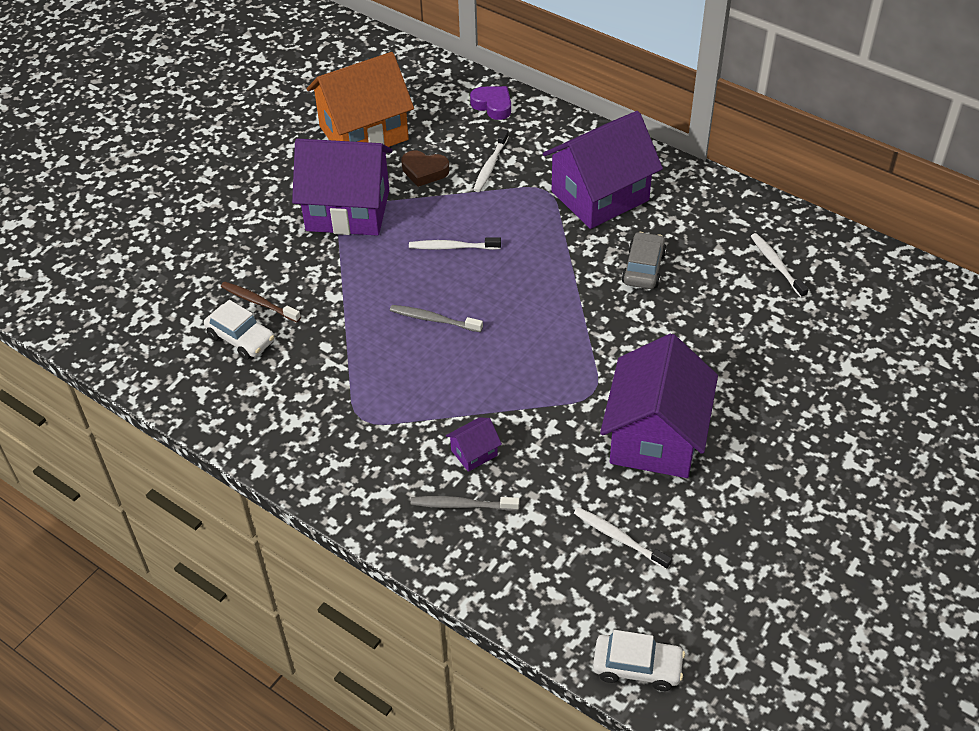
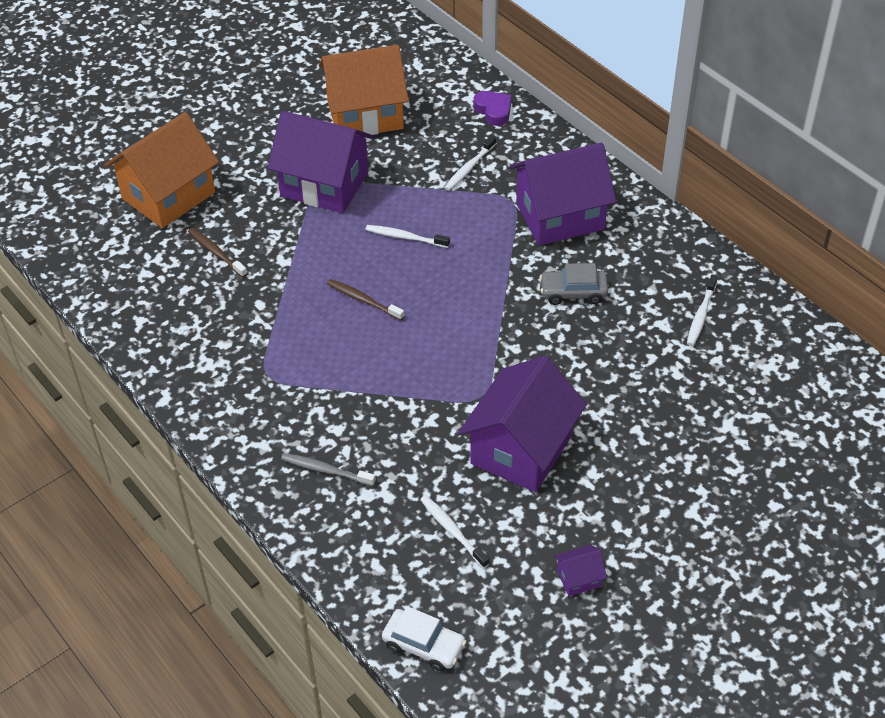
camera: 15 degrees right, 0 degrees up
(185, 253) = (168, 196): none -> orange house
(241, 338) = (190, 281): white car -> none
(424, 171) = (406, 161): brown heart -> none
(433, 319) = (363, 300): grey toothbrush -> brown toothbrush
(474, 453) = (354, 427): purple house -> purple house (579, 578)
(643, 268) = (573, 292): grey car -> grey car turned 120 degrees counterclockwise
(776, 265) = (701, 315): white toothbrush -> white toothbrush turned 150 degrees counterclockwise

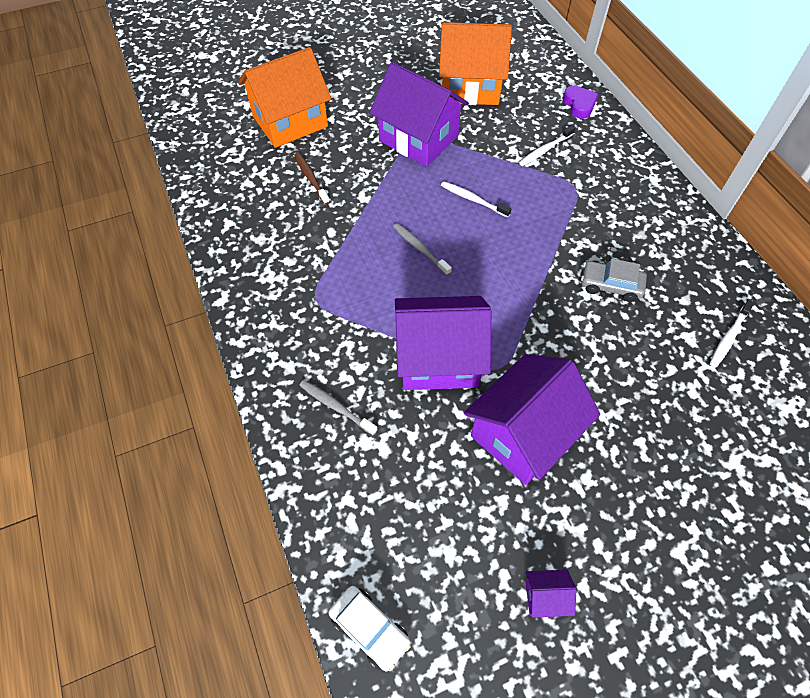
camera: 15 degrees right, 10 degrees up
(363, 300) = (420, 249): brown toothbrush -> grey toothbrush
(452, 531) = (434, 504): white toothbrush -> none
(560, 216) = (615, 210): purple house -> purple house (438, 359)

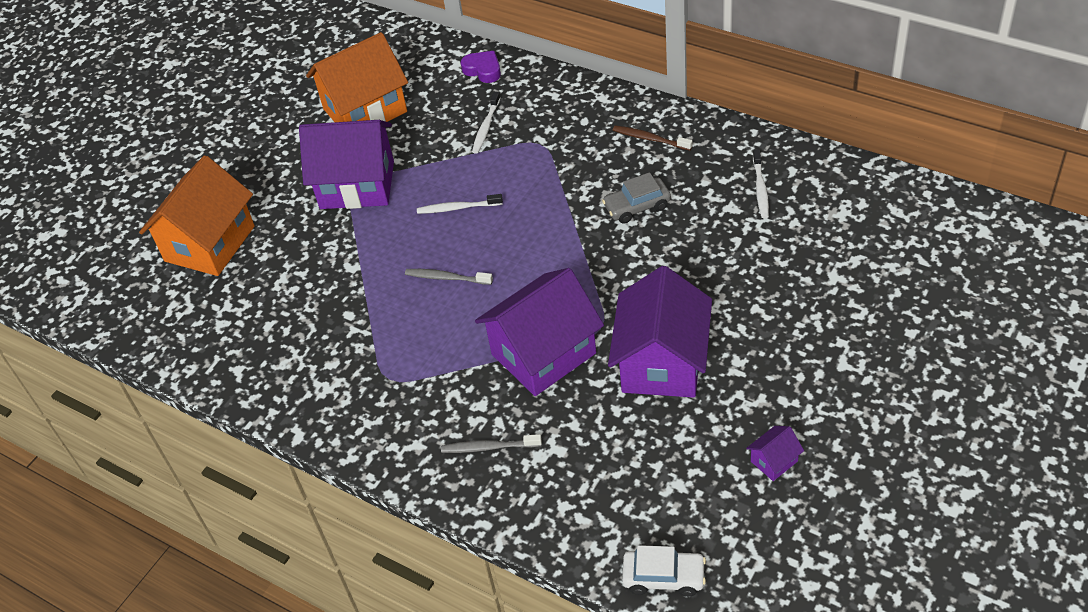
camera: 30 degrees left, 10 degrees down
(311, 178) = (282, 281): brown toothbrush -> brown toothbrush (650, 139)

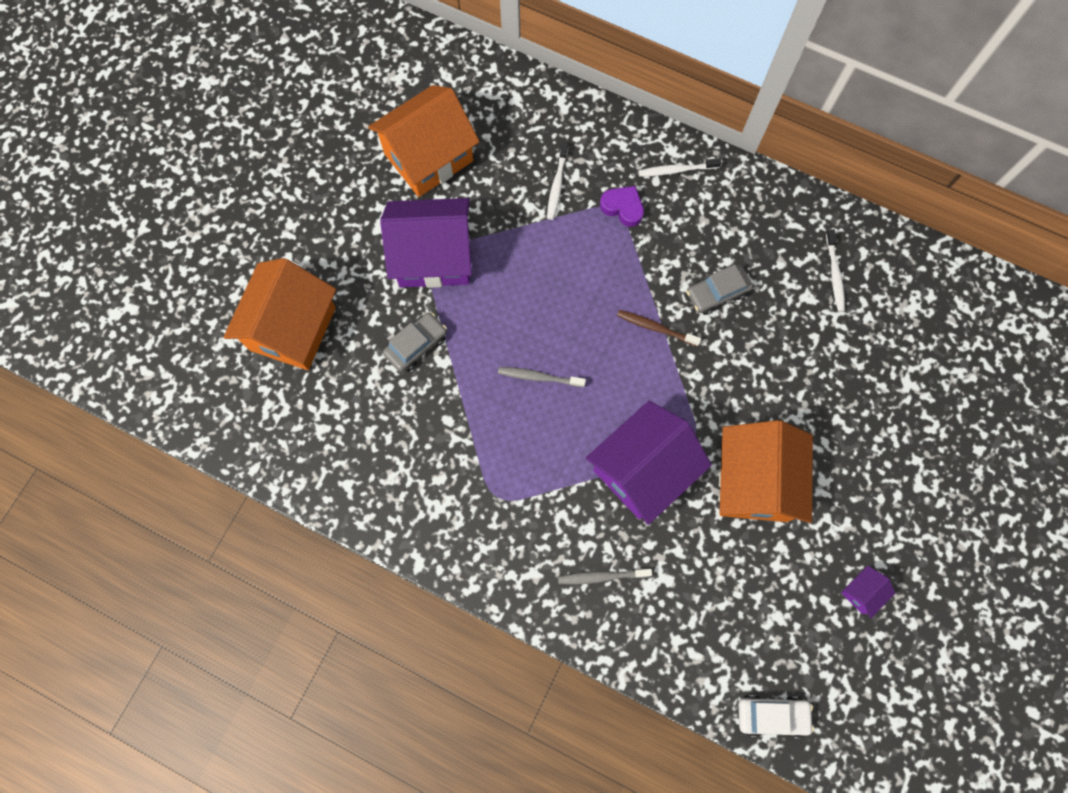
camera: 10 degrees left, 25 degrees up
(328, 254) = (416, 345): none -> grey car
(457, 208) = (540, 289): white toothbrush -> white toothbrush (676, 170)
(483, 70) = (545, 107): purple heart -> purple heart (623, 207)
(650, 139) = (723, 207): brown toothbrush -> brown toothbrush (655, 328)
(662, 363) = (754, 482): purple house -> orange house

